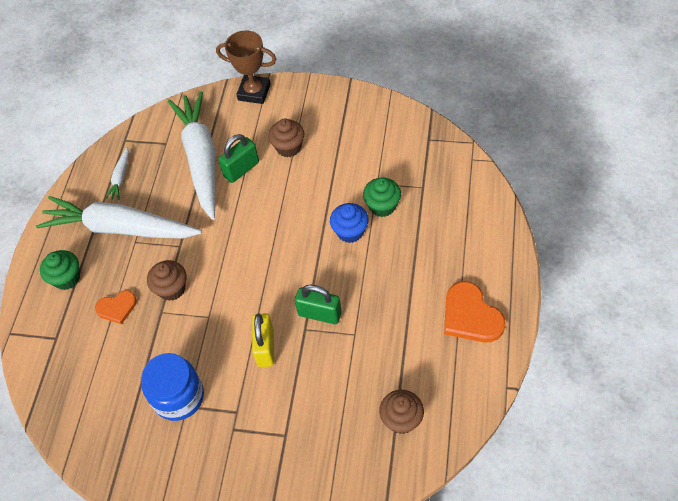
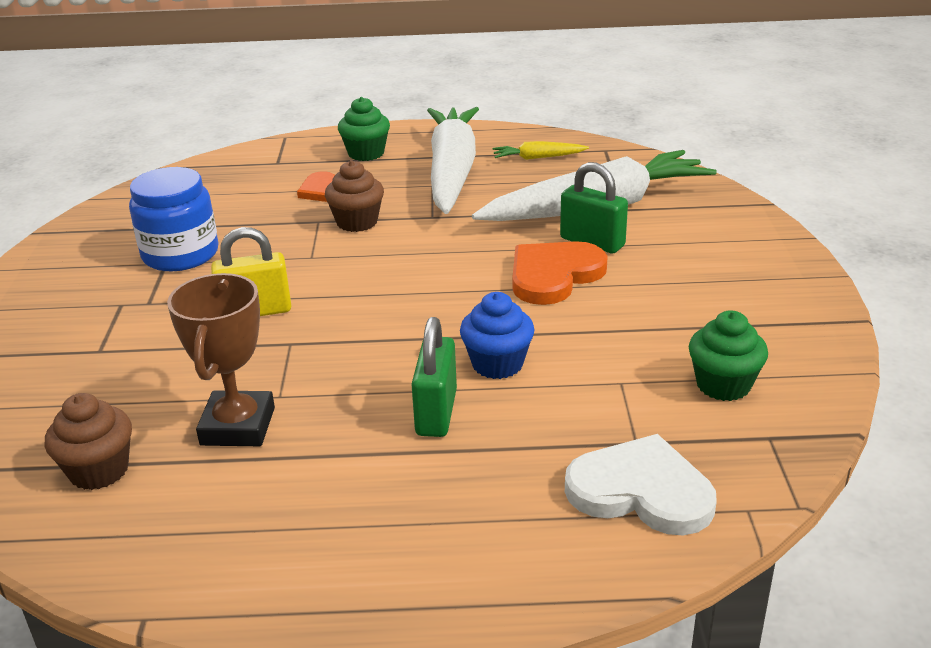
camera: 75 degrees right, 25 degrees down
(120, 177) = (538, 158): white carrot -> yellow carrot
(254, 92) = (761, 229): brown trophy -> brown trophy (238, 426)
(288, 147) = (659, 277): brown cupcake -> none
(319, 314) = (319, 353): green padlock -> green padlock (436, 413)
(382, 206) = (568, 394): green cupcake -> green cupcake (723, 385)
(455, 192) = (641, 491): none -> white heart
(470, 316) = (321, 544): orange heart -> orange heart (554, 275)

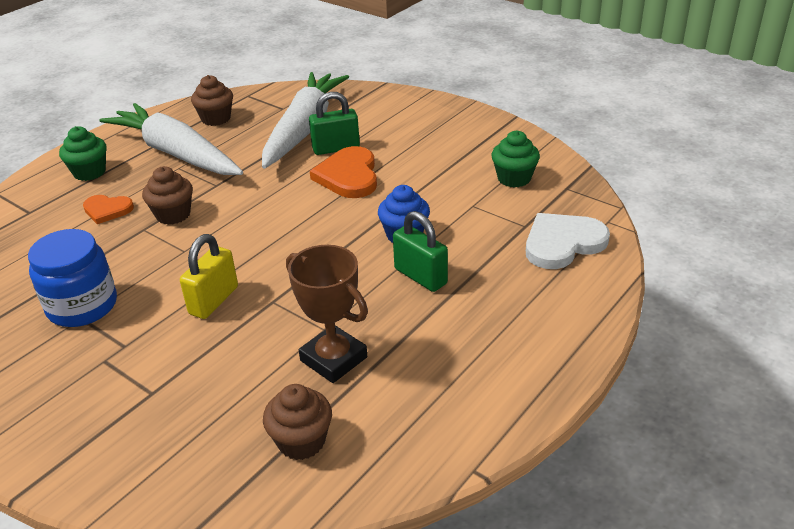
camera: 50 degrees left, 5 degrees up
(538, 158) = (216, 119): yellow carrot -> brown cupcake

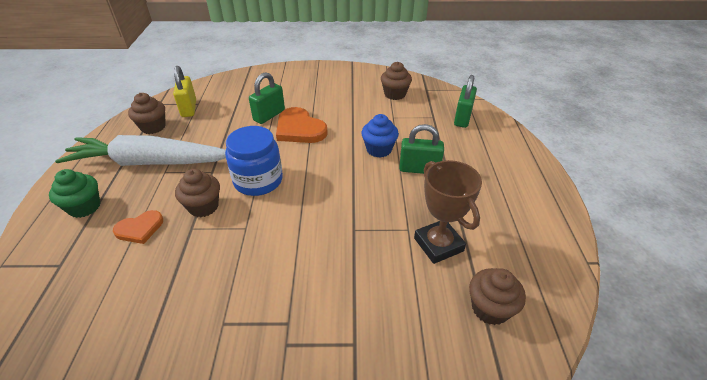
camera: 40 degrees left, 5 degrees up
(82, 306) = (212, 314): blue jar -> blue jar (258, 180)
(214, 300) = (313, 251): yellow padlock -> yellow padlock (189, 108)
(304, 129) = (231, 111): white carrot -> none
(333, 359) = (438, 244): brown trophy -> brown trophy turned 60 degrees clockwise
(514, 178) = (395, 94): green cupcake -> brown cupcake
(562, 243) = (462, 118): white heart -> green padlock

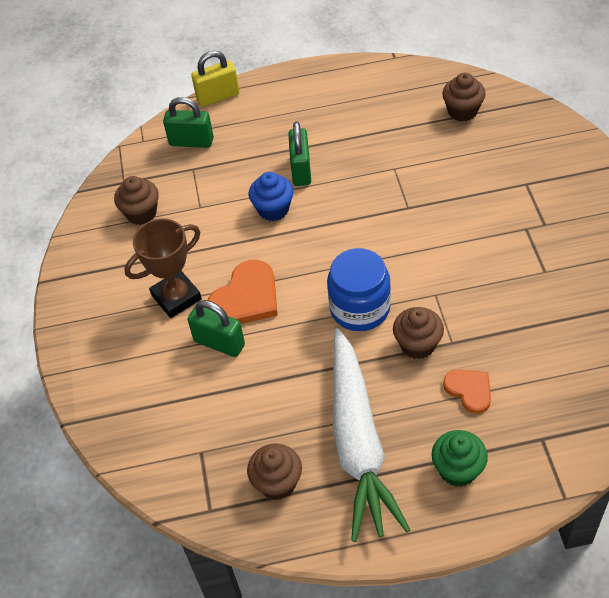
camera: 95 degrees left, 10 degrees up
(189, 108) = (218, 457): yellow padlock -> yellow padlock (218, 96)
(438, 244) = (406, 145): brown trophy -> brown trophy (176, 297)

